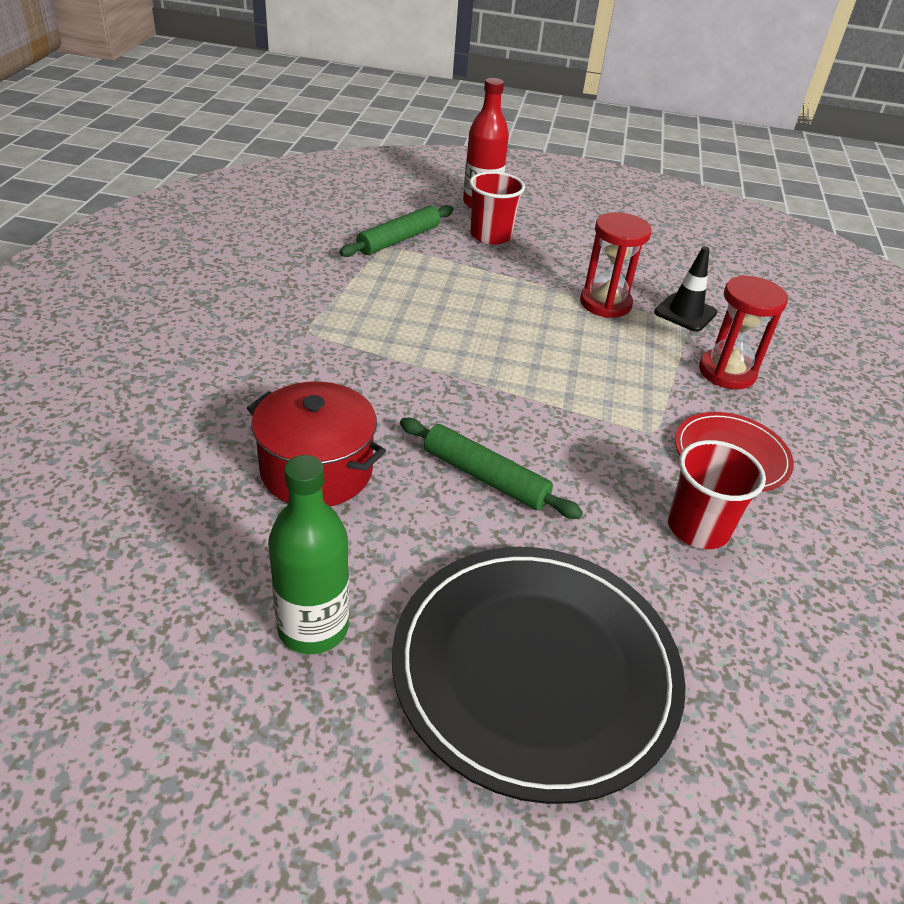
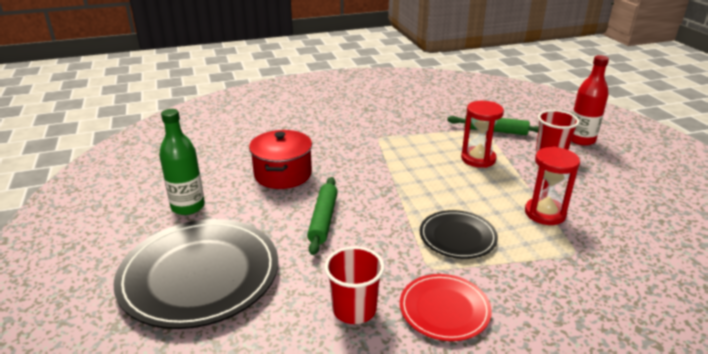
camera: 65 degrees right, 10 degrees down
(607, 382) = (457, 237): none -> black plate
(685, 313) = (590, 249): black traffic cone -> none
(727, 372) = (542, 286): red hourglass -> red hourglass (478, 159)

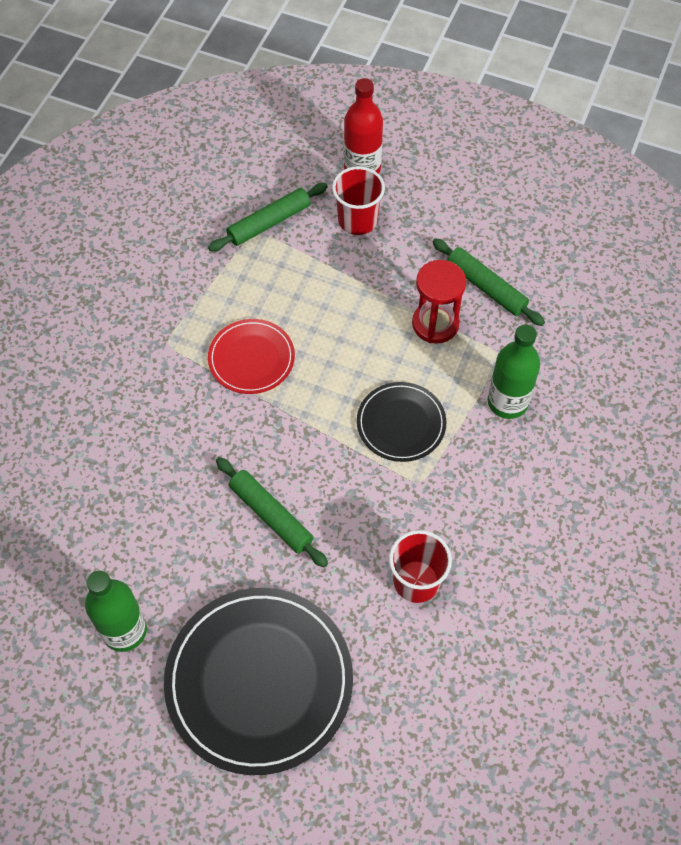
camera: 50 degrees left, 30 degrees up
(283, 174) = (149, 496): red pot -> none
(444, 309) = (474, 513): red plate -> red plate (251, 358)
(478, 159) = (303, 291): red hourglass -> none
(550, 276) = (507, 402): none -> green bottle
(607, 220) = (486, 287): none -> green rolling pin

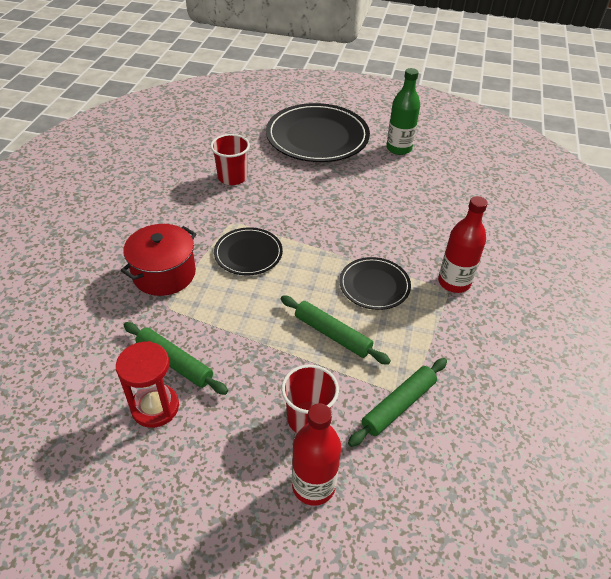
camera: 170 degrees right, 15 degrees down
(153, 352) = (454, 282): none -> red bottle
(251, 358) = (374, 285): red plate -> black plate
(271, 515) = (331, 199): green rolling pin -> green rolling pin (332, 334)
(435, 324) = (223, 325): red hourglass -> red hourglass (155, 407)
(507, 402) = (164, 274): green bottle -> red pot

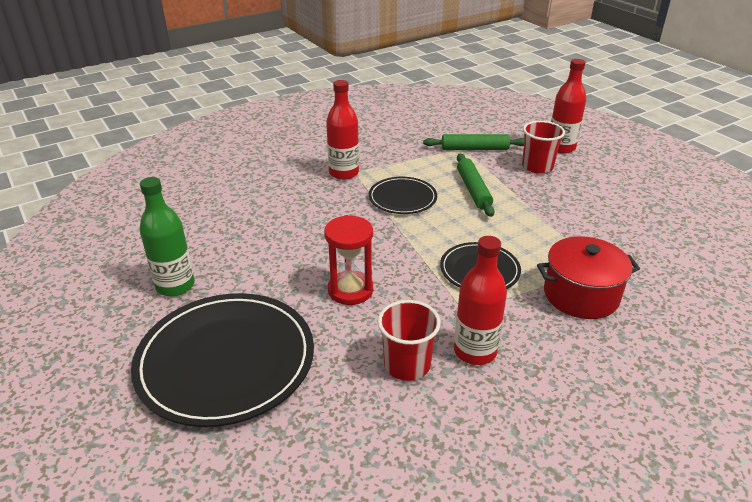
camera: 135 degrees left, 10 degrees down
(155, 407) = (642, 213): red hourglass -> red hourglass (350, 290)
(175, 362) = (612, 228): green rolling pin -> none
(203, 201) = (475, 351): none -> red bottle

